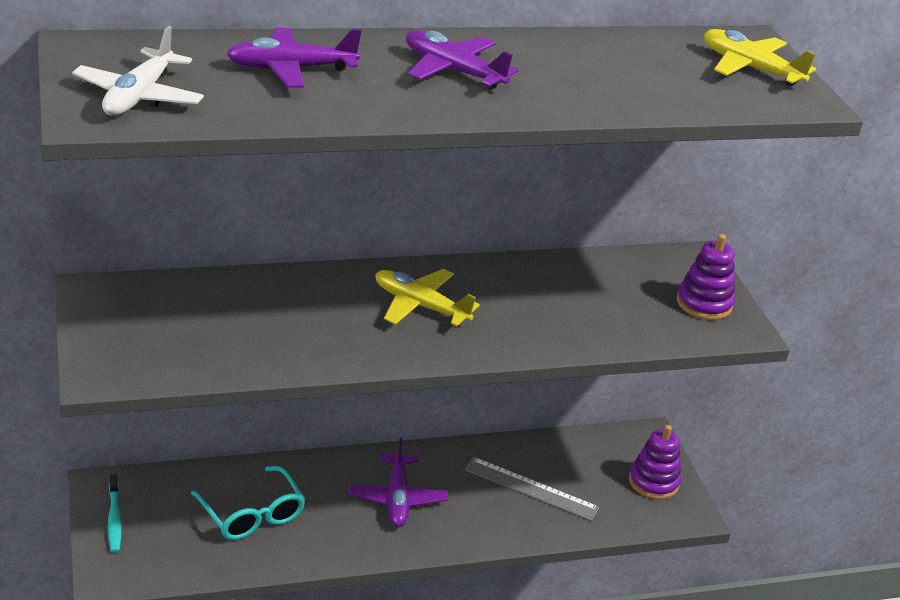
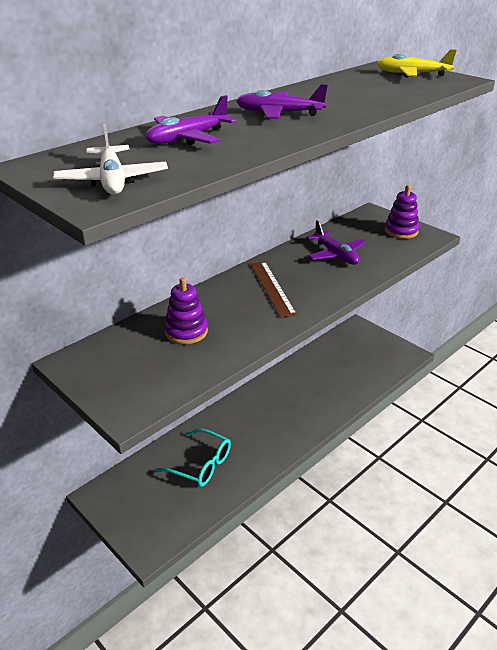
camera: 25 degrees left, 0 degrees up
(114, 519) = (122, 511): turquoise toothbrush -> none
(397, 498) = (270, 415): purple plane -> purple plane (335, 255)
(420, 306) = (272, 288): yellow plane -> brown ruler
(531, 489) = (329, 377): grey ruler -> none
(653, 482) = (380, 346): purple stacking toy -> purple stacking toy (186, 332)

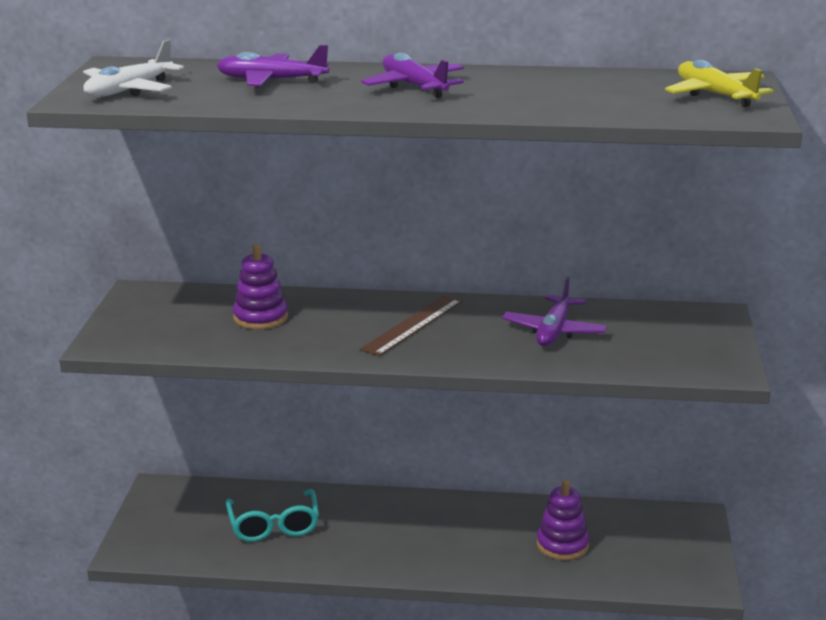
camera: 50 degrees right, 10 degrees down
(401, 231) = (700, 348): purple stacking toy -> purple stacking toy (562, 545)

